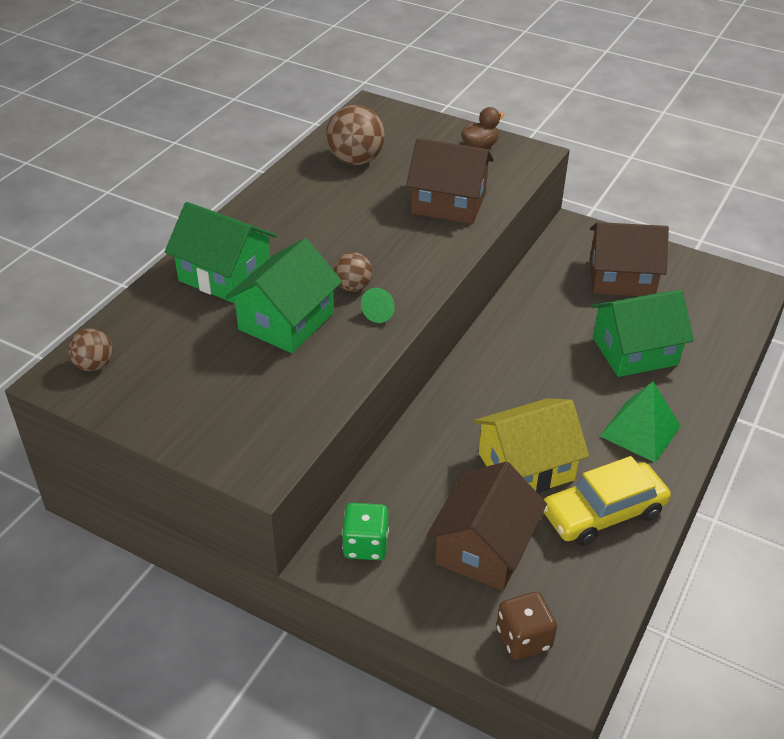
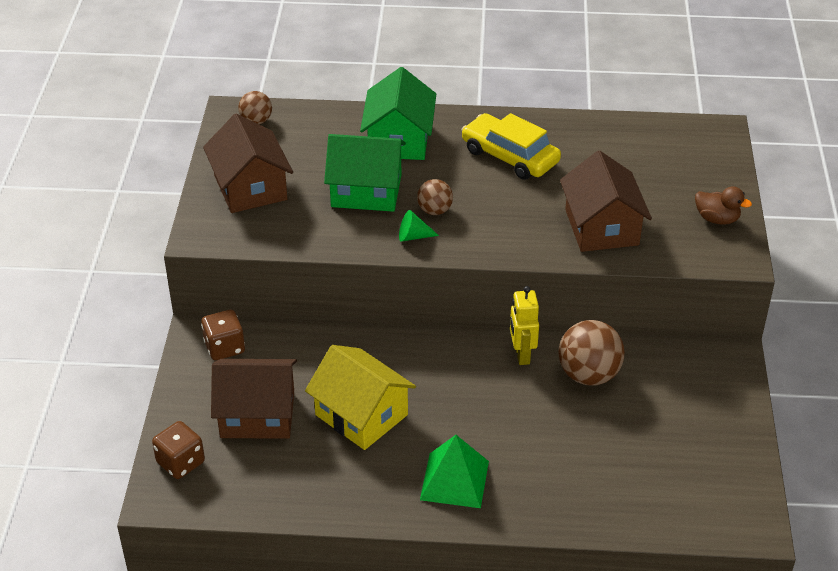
camera: 65 degrees right, 0 degrees up
(355, 160) = (619, 151): brown ball -> brown ball (588, 375)
(365, 545) = (224, 347): green dice -> brown dice
(505, 335) = (521, 355): none -> yellow robot
(603, 512) = (337, 478): yellow car -> yellow car (510, 156)
(621, 278) = (675, 414): brown house -> brown house (250, 187)
(635, 351) = (565, 451): green house -> none

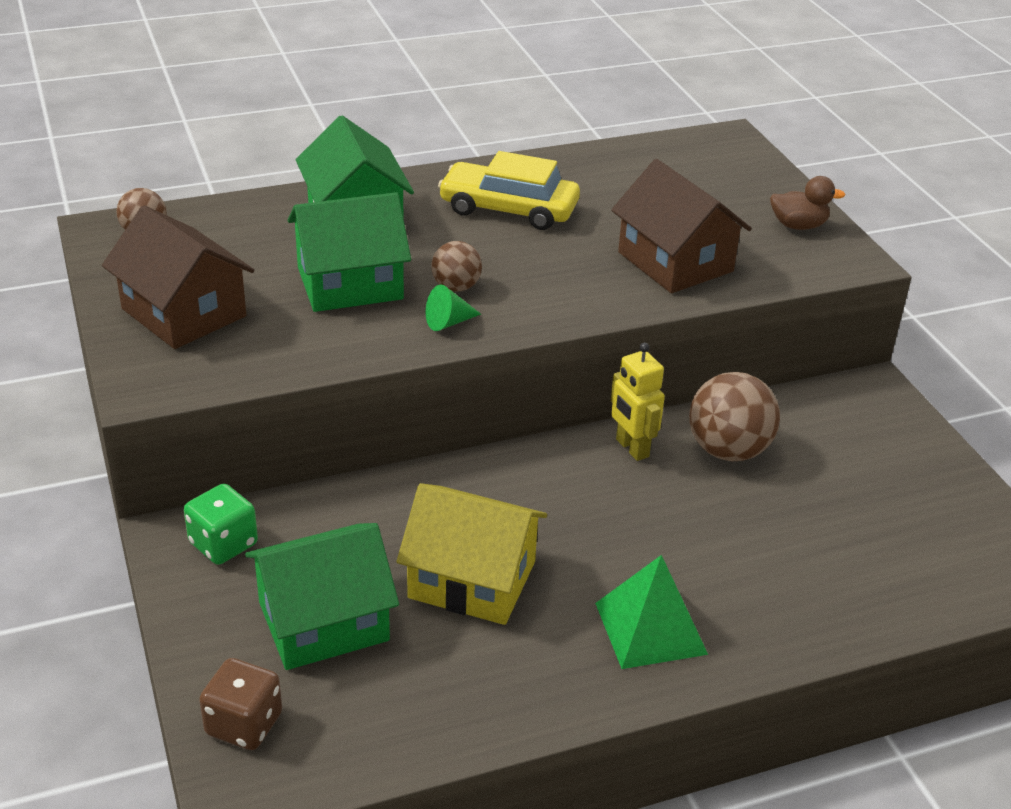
camera: 25 degrees left, 5 degrees down
(224, 347) = (223, 544): brown dice -> green dice
(257, 414) = (323, 621): brown house -> green house

